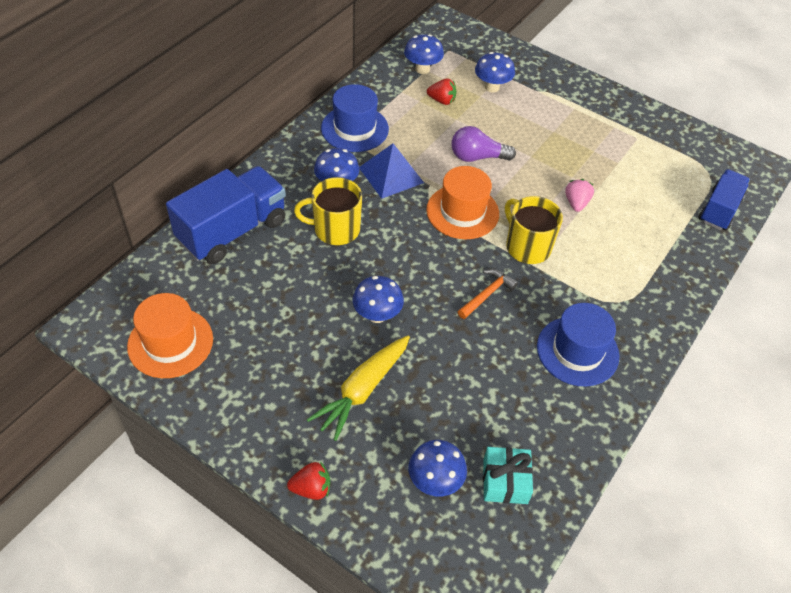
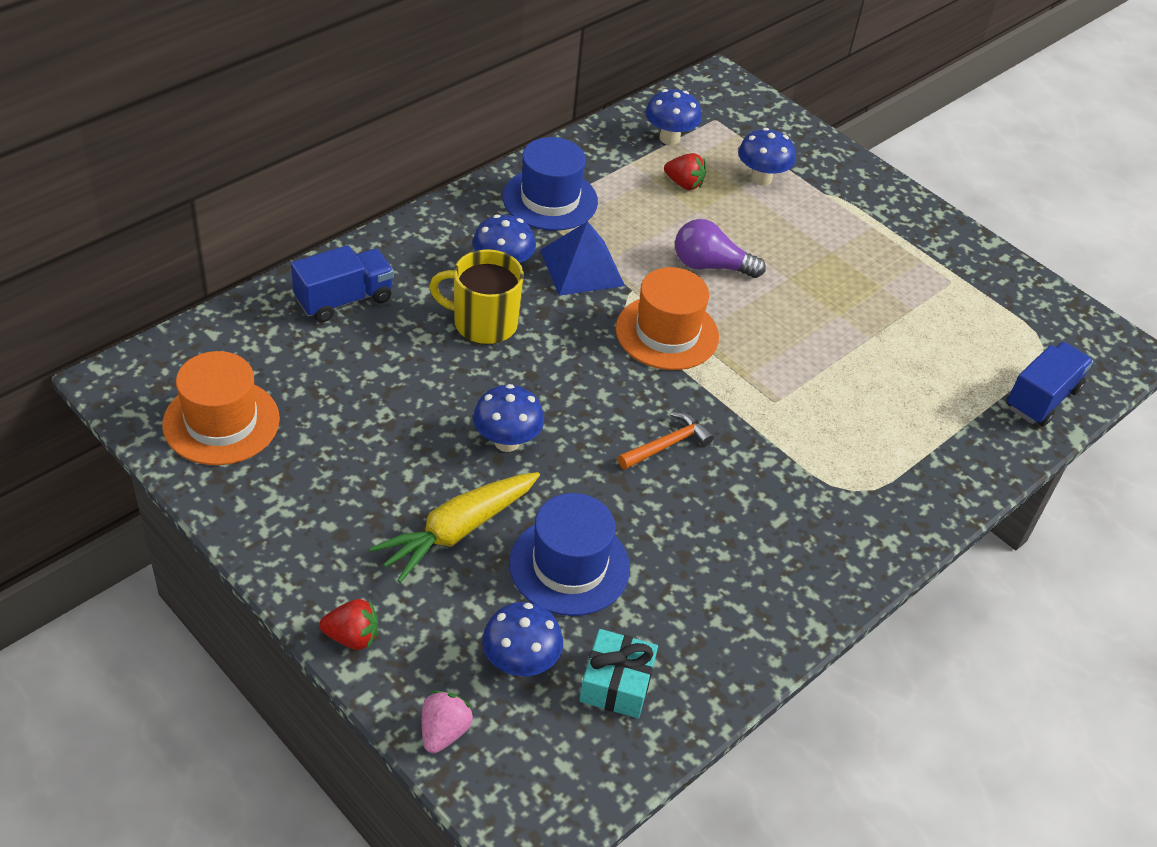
camera: 10 degrees right, 5 degrees down
(232, 231) = (344, 299): blue truck -> blue truck, size x0.63
(527, 246) = (744, 394): yellow mug -> none
(576, 203) = (833, 351): pink strawberry -> pink strawberry (444, 732)
(577, 351) = (772, 541): blue hat -> blue hat (569, 566)

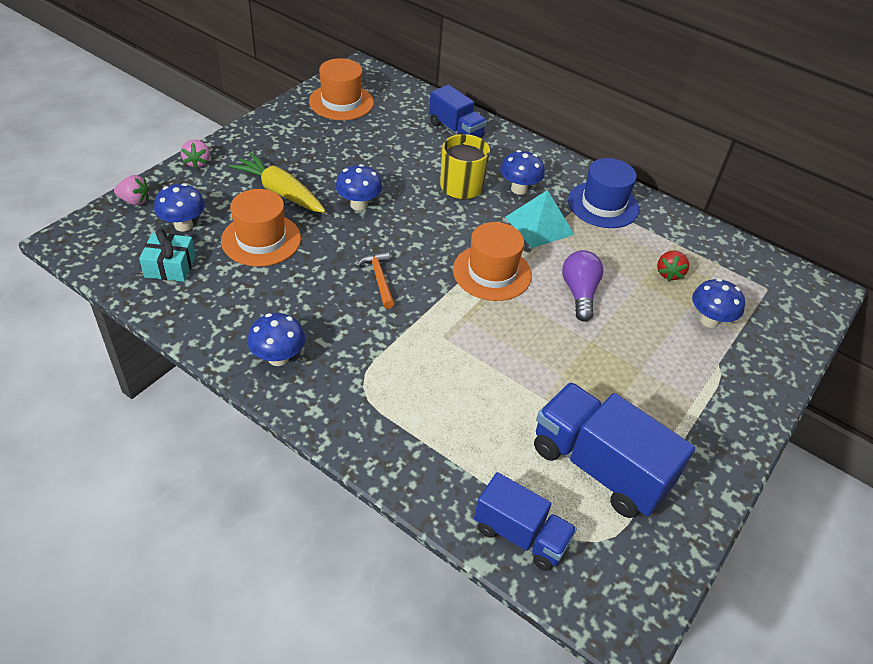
camera: 80 degrees right, 0 degrees up
(352, 637) = (198, 162): red strawberry -> pink strawberry
(569, 566) = (261, 239): blue hat -> orange hat
(581, 267) = (539, 225): blue pyramid -> turquoise pyramid
(667, 444) = (379, 278): orange hammer -> orange hammer turned 150 degrees counterclockwise
(669, 138) = (721, 262): blue mushroom -> blue mushroom (278, 358)
(959, 320) = (599, 467): none -> blue truck

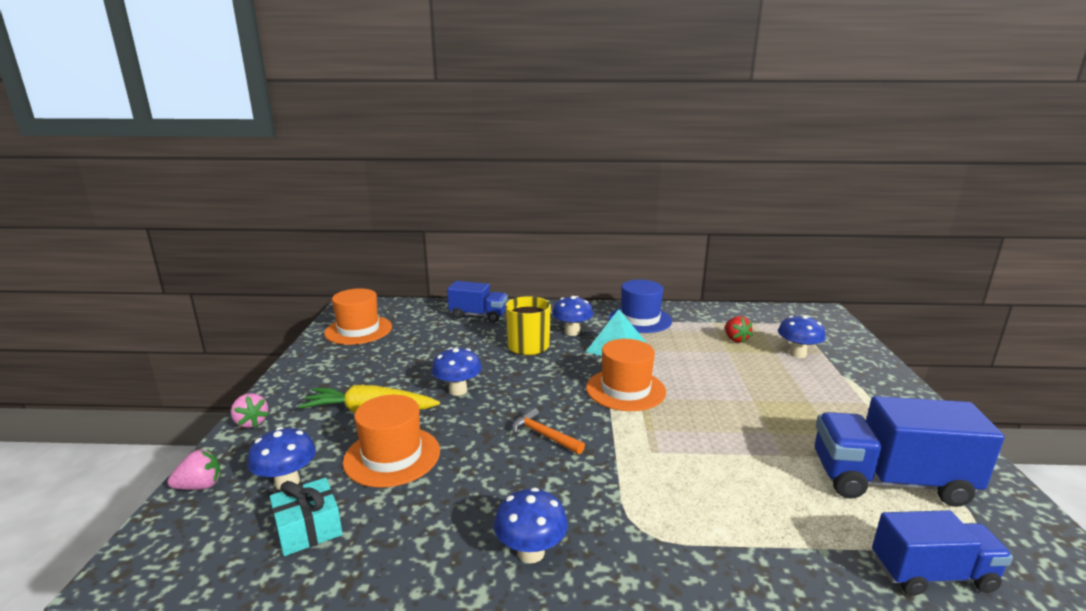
camera: 30 degrees left, 25 degrees down
(579, 293) = (702, 375): purple light bulb -> none

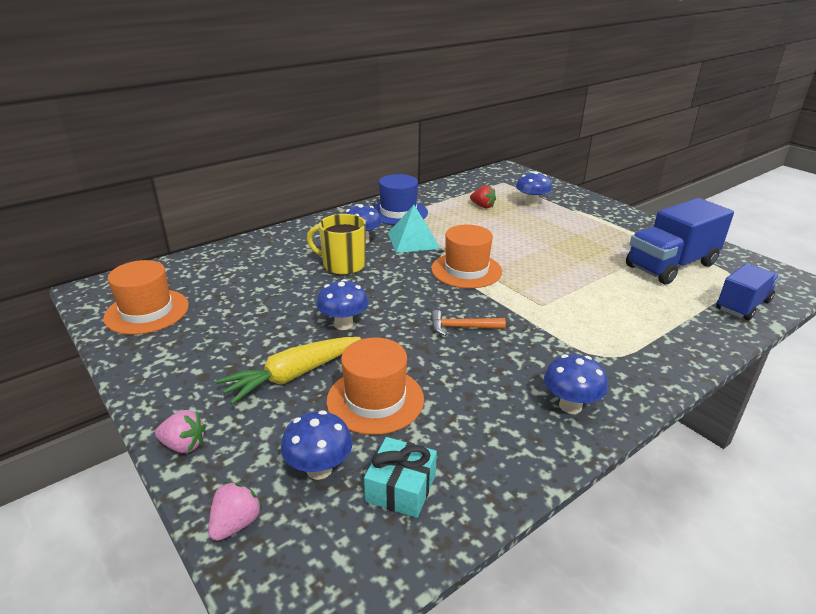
camera: 40 degrees left, 10 degrees up
(478, 315) = (255, 254): blue truck -> none

